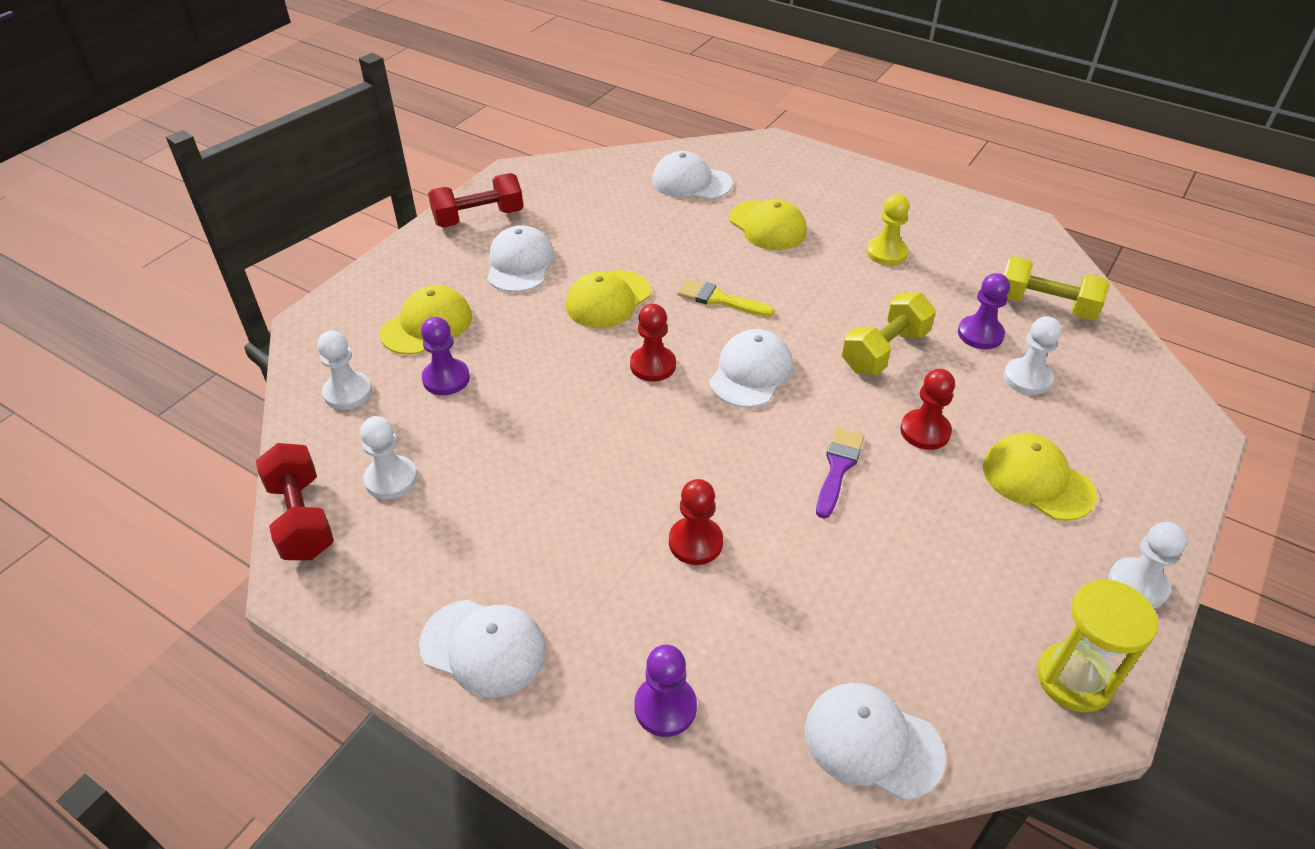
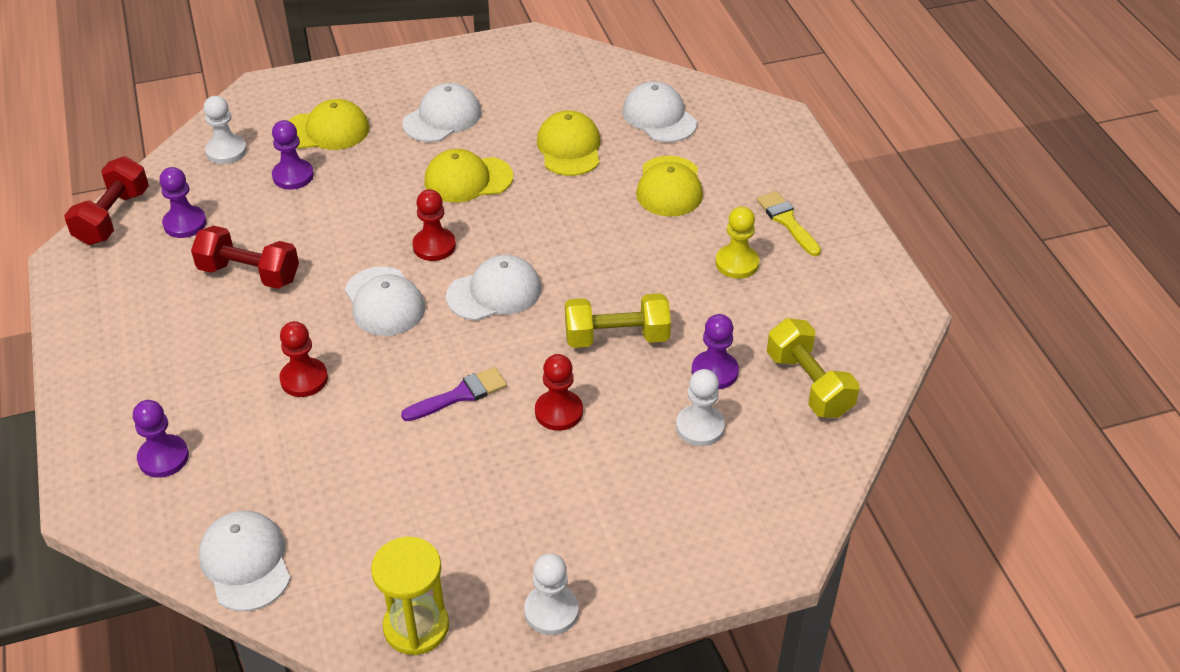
camera: 40 degrees right, 0 degrees up
(391, 479) = (185, 223): white pawn -> purple pawn
(478, 218) = (459, 65): red dumbbell -> red dumbbell (249, 274)
(483, 647) = (115, 356): white cap -> white cap (384, 302)
(719, 299) = (548, 225): yellow brush -> yellow brush (787, 221)
(1037, 480) = (589, 498): yellow cap -> yellow cap (569, 148)

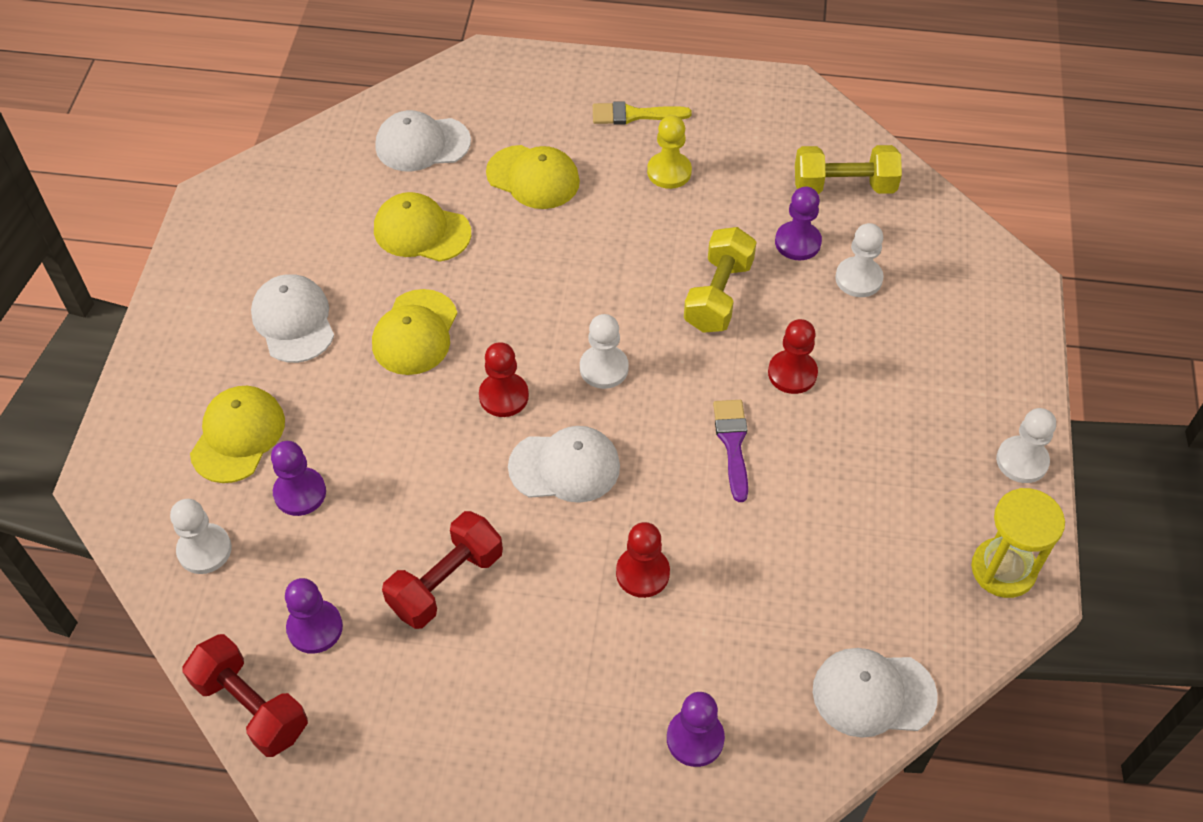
camera: 65 degrees left, 10 degrees up
(494, 292) = (604, 368): white cap -> white pawn

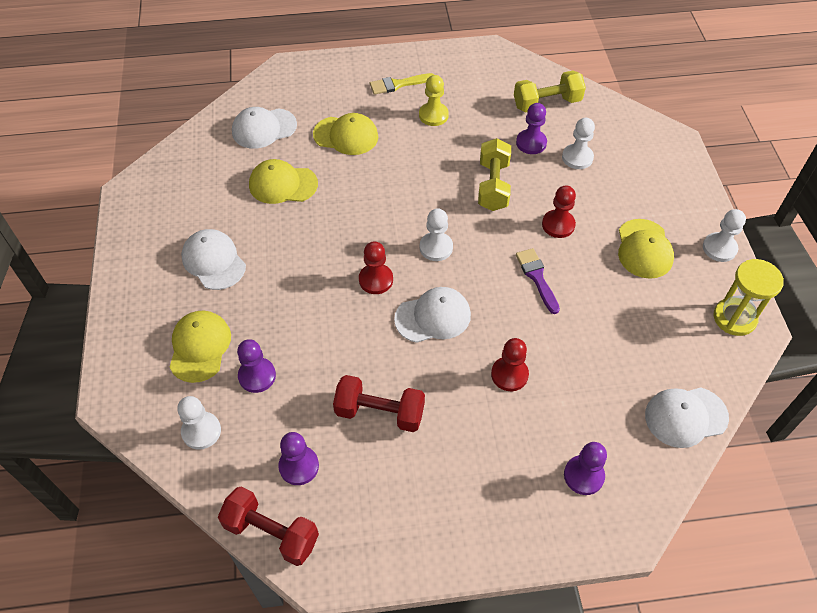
camera: 15 degrees left, 0 degrees up
(415, 333) = (301, 251): yellow cap -> yellow cap (644, 249)
(446, 582) = (380, 412): red dumbbell -> red dumbbell turned 75 degrees clockwise

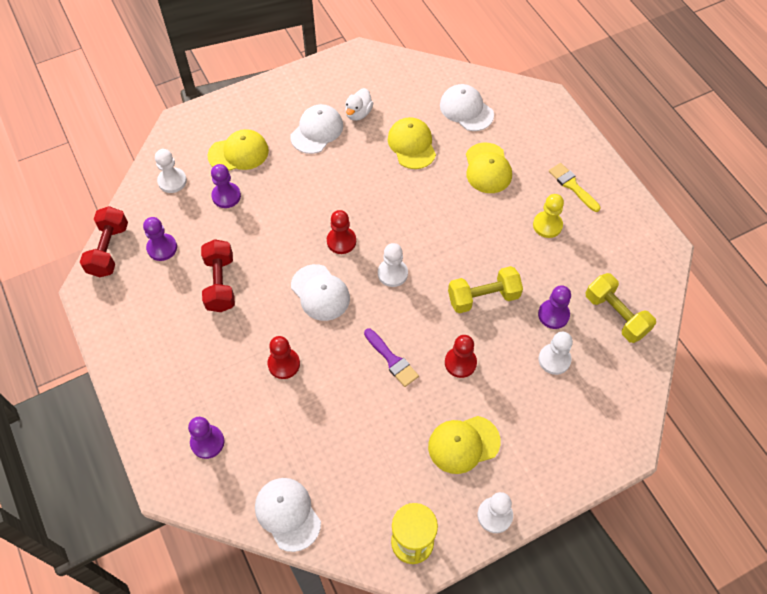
camera: 70 degrees right, 5 degrees up
(212, 217) = (358, 113): none -> white duck
(537, 277) = (392, 360): purple brush -> purple brush turned 90 degrees clockwise

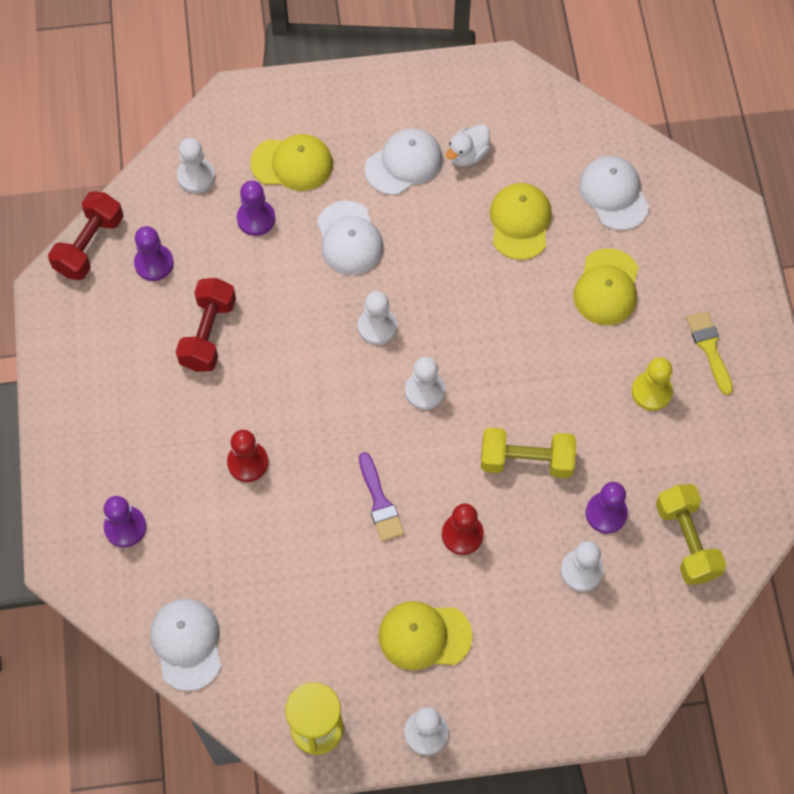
camera: 20 degrees right, 5 degrees up
(320, 293) = (325, 386): white cap -> white cap (349, 238)
(341, 241) = (377, 327): red pawn -> white pawn

